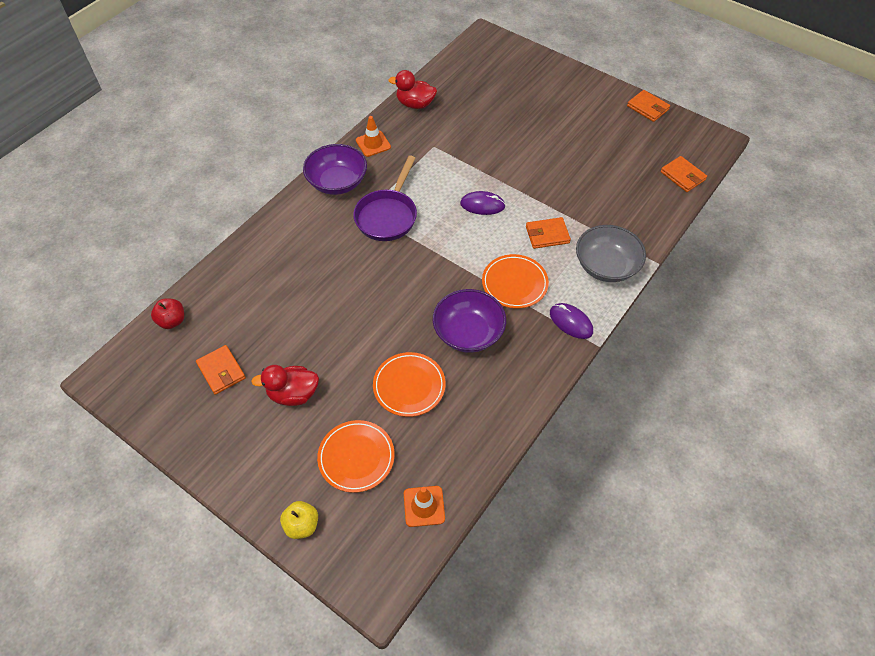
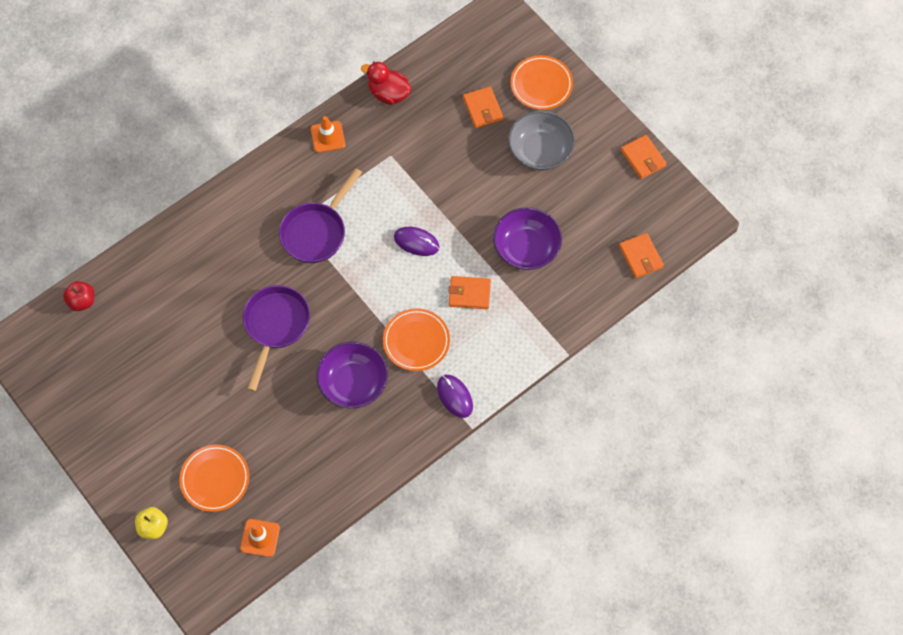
camera: 15 degrees right, 10 degrees up
(221, 371) = (116, 365): orange wallet -> orange wallet (483, 109)
(293, 394) = (175, 404): red duck -> none
(337, 182) = (277, 178): purple bowl -> purple bowl (526, 248)
(374, 300) = (275, 326): none -> purple pan
(409, 386) = (281, 423): orange plate -> orange plate (541, 84)
(606, 266) = (514, 344): grey bowl -> grey bowl (540, 151)

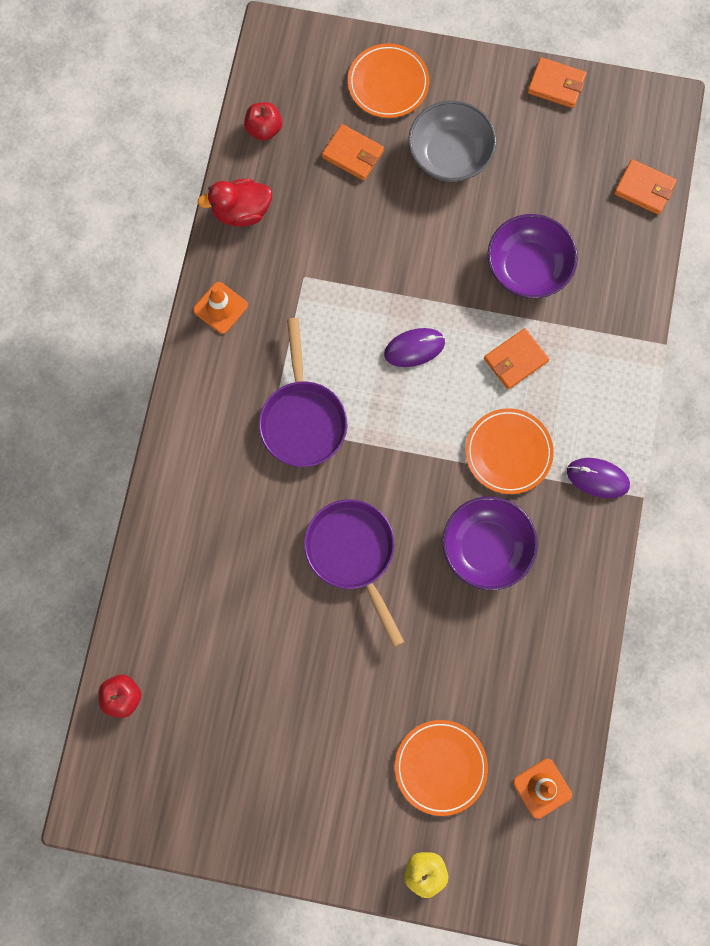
camera: 40 degrees left, 10 degrees up
(444, 58) = (264, 129): none -> red apple

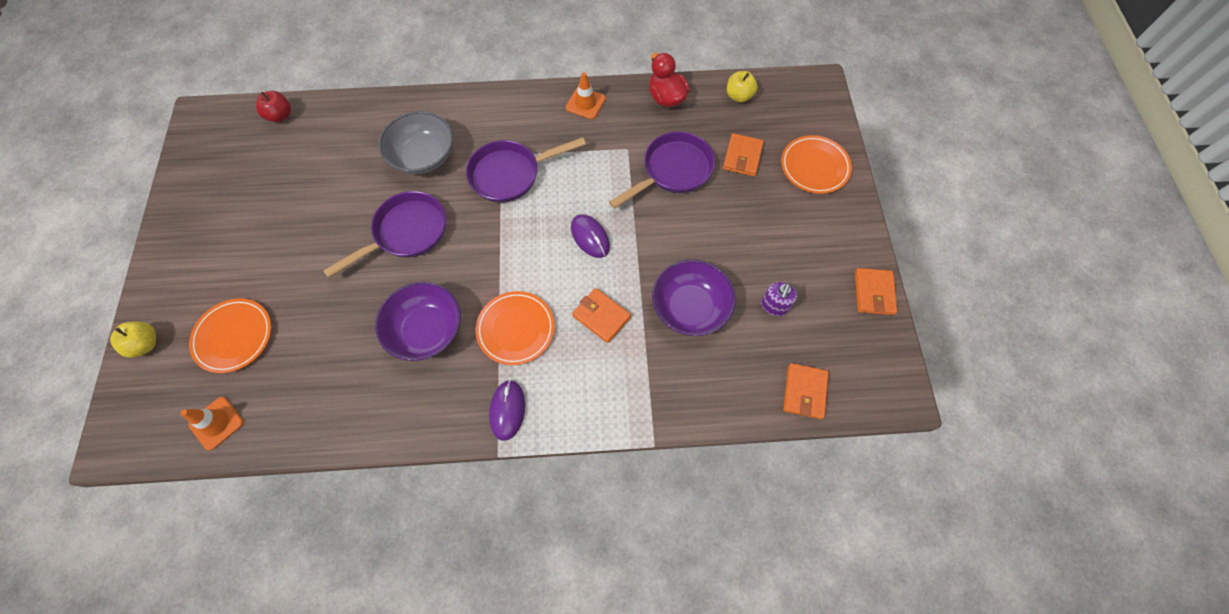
camera: 75 degrees right, 10 degrees down
(264, 129) = (739, 96): red apple -> yellow apple
(351, 235) = (673, 171): none -> purple pan
(450, 155) = (770, 224): grey bowl -> grey bowl (423, 156)
(547, 185) = (774, 306): none -> purple soap dispenser

